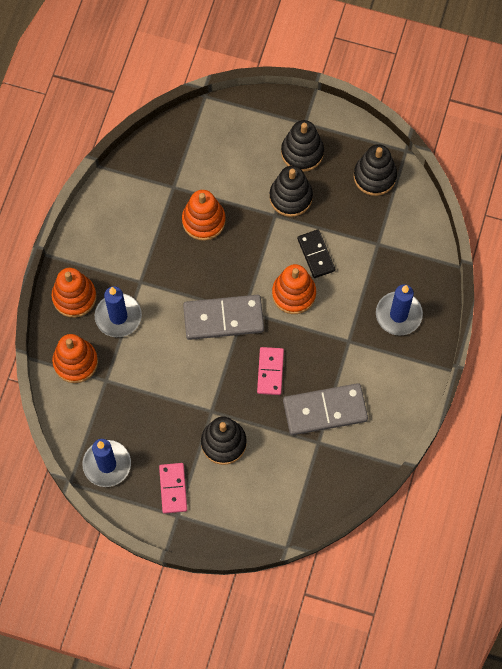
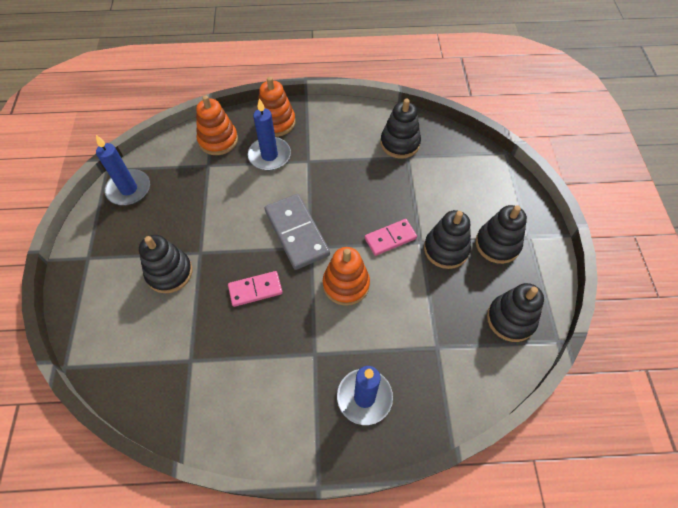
camera: 70 degrees right, 10 degrees down
(154, 187) = (400, 143): none -> black stacking toy
(173, 488) = (114, 245): pink domino -> pink domino (390, 238)
(203, 221) = (386, 188): orange stacking toy -> none
(316, 255) = (396, 291): black domino -> none
(325, 410) = (228, 355): grey domino -> none

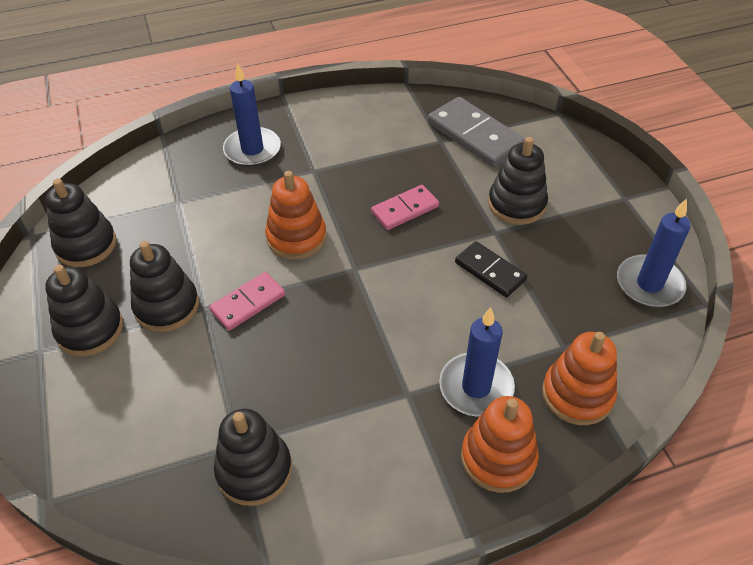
camera: 165 degrees right, 10 degrees down
(221, 222) = (490, 271): none -> black domino
(297, 233) = (381, 281): grey domino -> grey domino (475, 135)

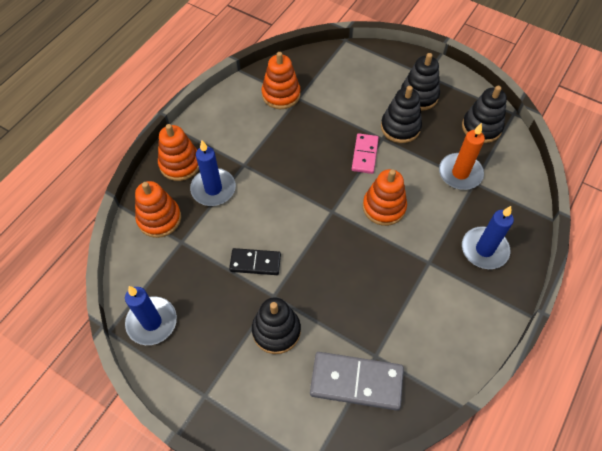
camera: 140 degrees right, 10 degrees up
(178, 218) = (460, 173): none -> orange candle
(254, 470) = (281, 94): black stacking toy -> orange stacking toy
(405, 209) = (343, 272): pink domino -> none

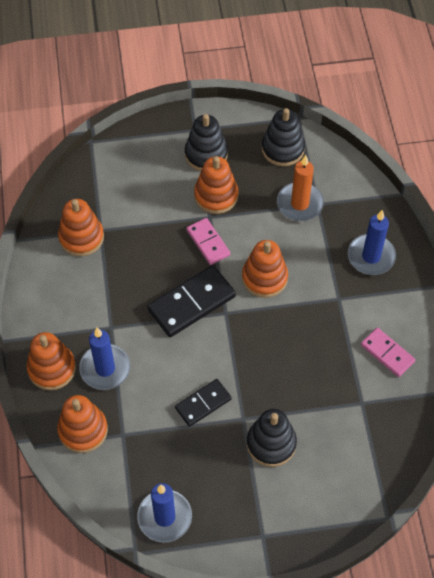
camera: 40 degrees left, 0 degrees up
(314, 187) = (191, 303): none -> black domino
(356, 381) = (365, 433): grey domino -> none
(400, 127) = (216, 196): black stacking toy -> orange stacking toy
(431, 333) = (387, 353): none -> pink domino

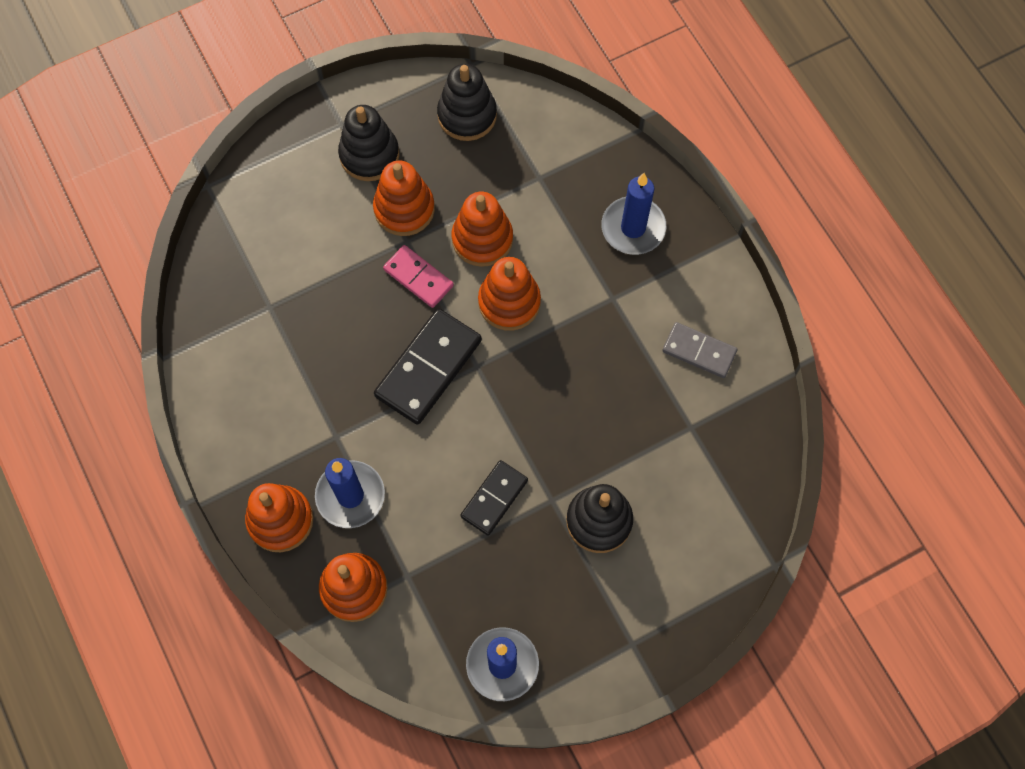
camera: 20 degrees left, 10 degrees up
(81, 237) = (248, 326): orange stacking toy -> orange stacking toy (482, 239)
(300, 204) = (517, 185): orange candle -> none
(387, 353) = (699, 351): pink domino -> grey domino

